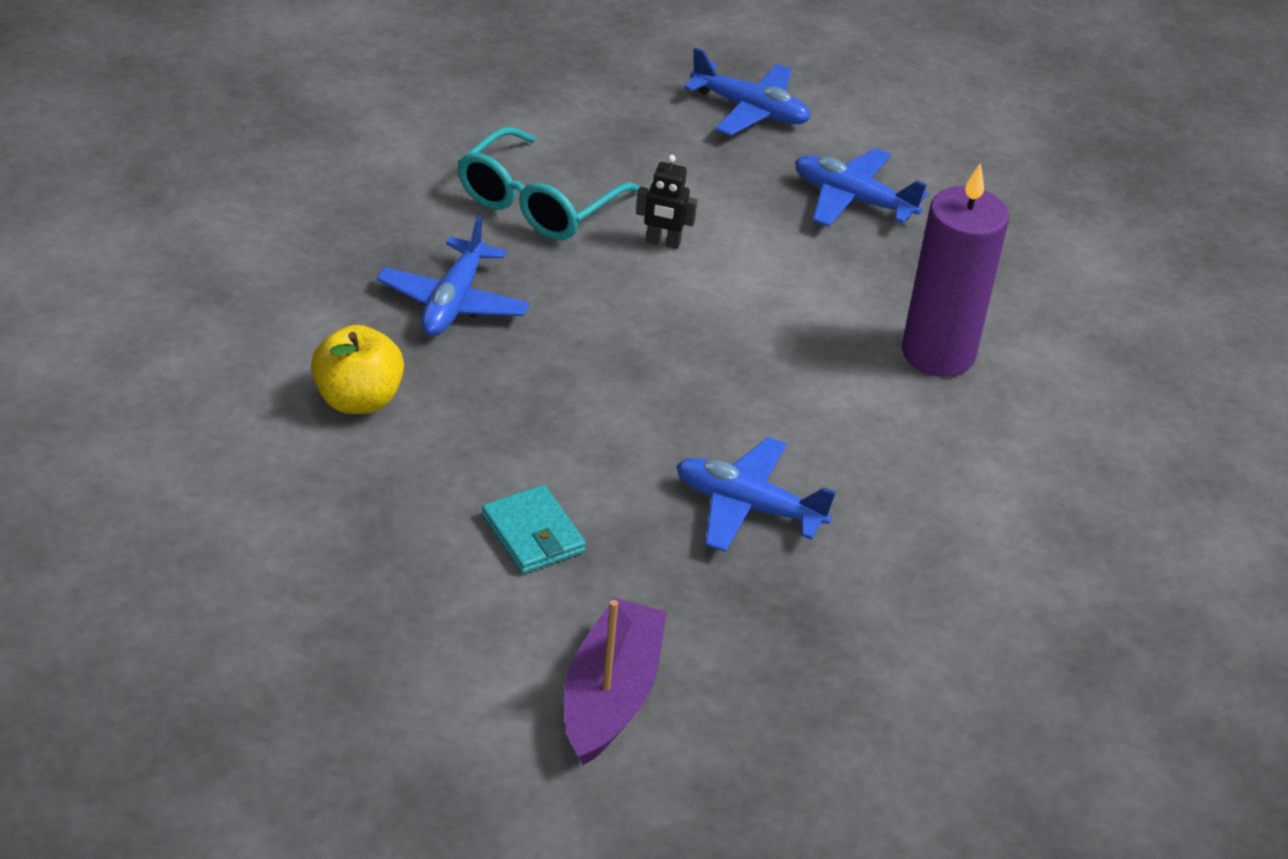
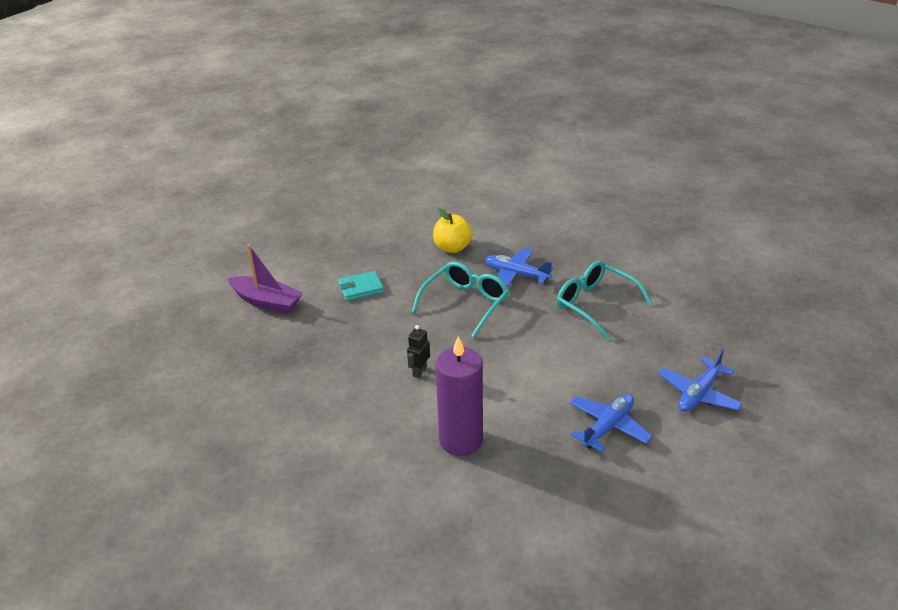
camera: 105 degrees right, 5 degrees down
(562, 368) = (466, 303): none -> turquoise glasses
(663, 242) = (563, 344): black robot -> black robot (419, 371)
(748, 506) = (360, 351): blue plane -> none

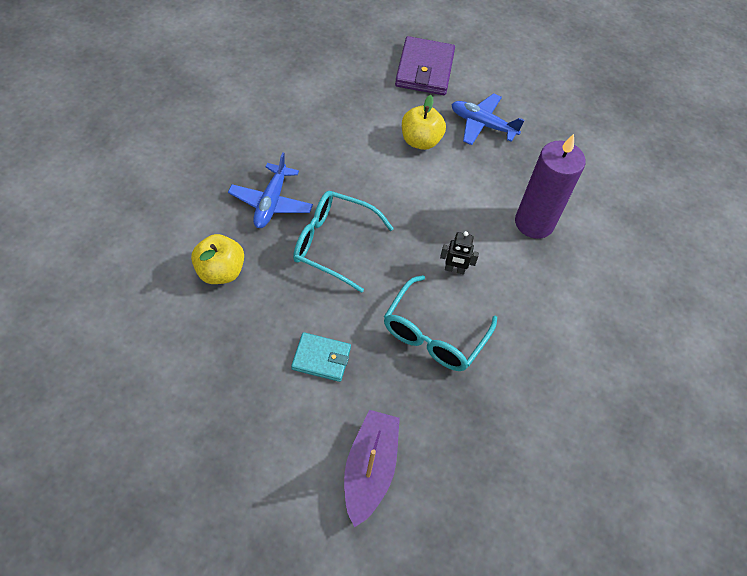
camera: 110 degrees left, 20 degrees up
(361, 288) = (321, 358): turquoise wallet -> turquoise wallet turned 45 degrees counterclockwise
(584, 373) = (420, 141): none -> yellow apple
(595, 304) = (314, 135): turquoise glasses -> turquoise glasses (433, 335)
(699, 394) = (424, 70): blue plane -> purple wallet

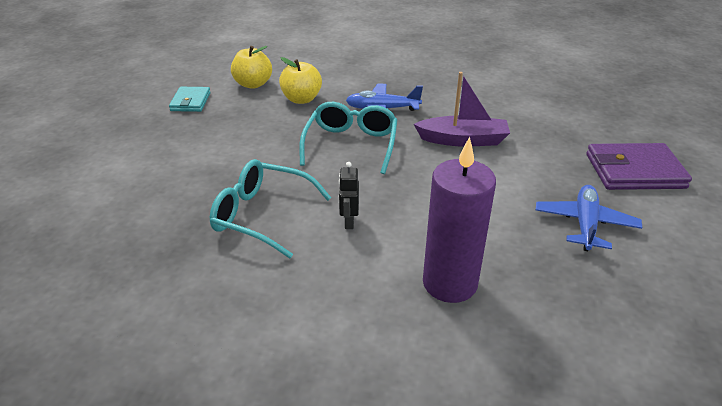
camera: 85 degrees right, 20 degrees down
(321, 358) = (226, 155): turquoise wallet -> turquoise wallet (190, 102)
(370, 469) = (116, 193): purple boat -> purple boat (463, 140)
(420, 141) = (518, 180): yellow apple -> yellow apple (253, 84)

